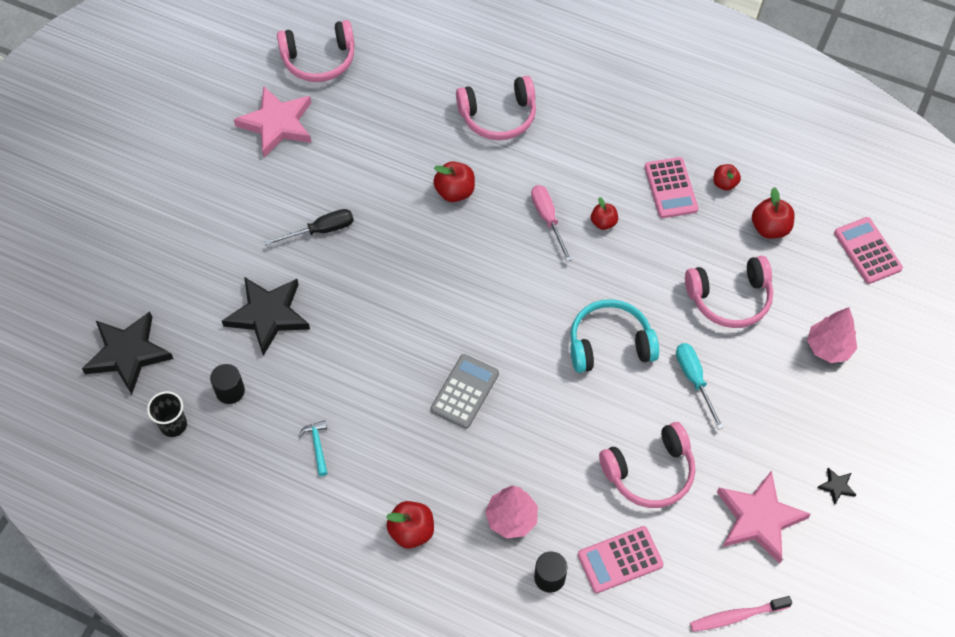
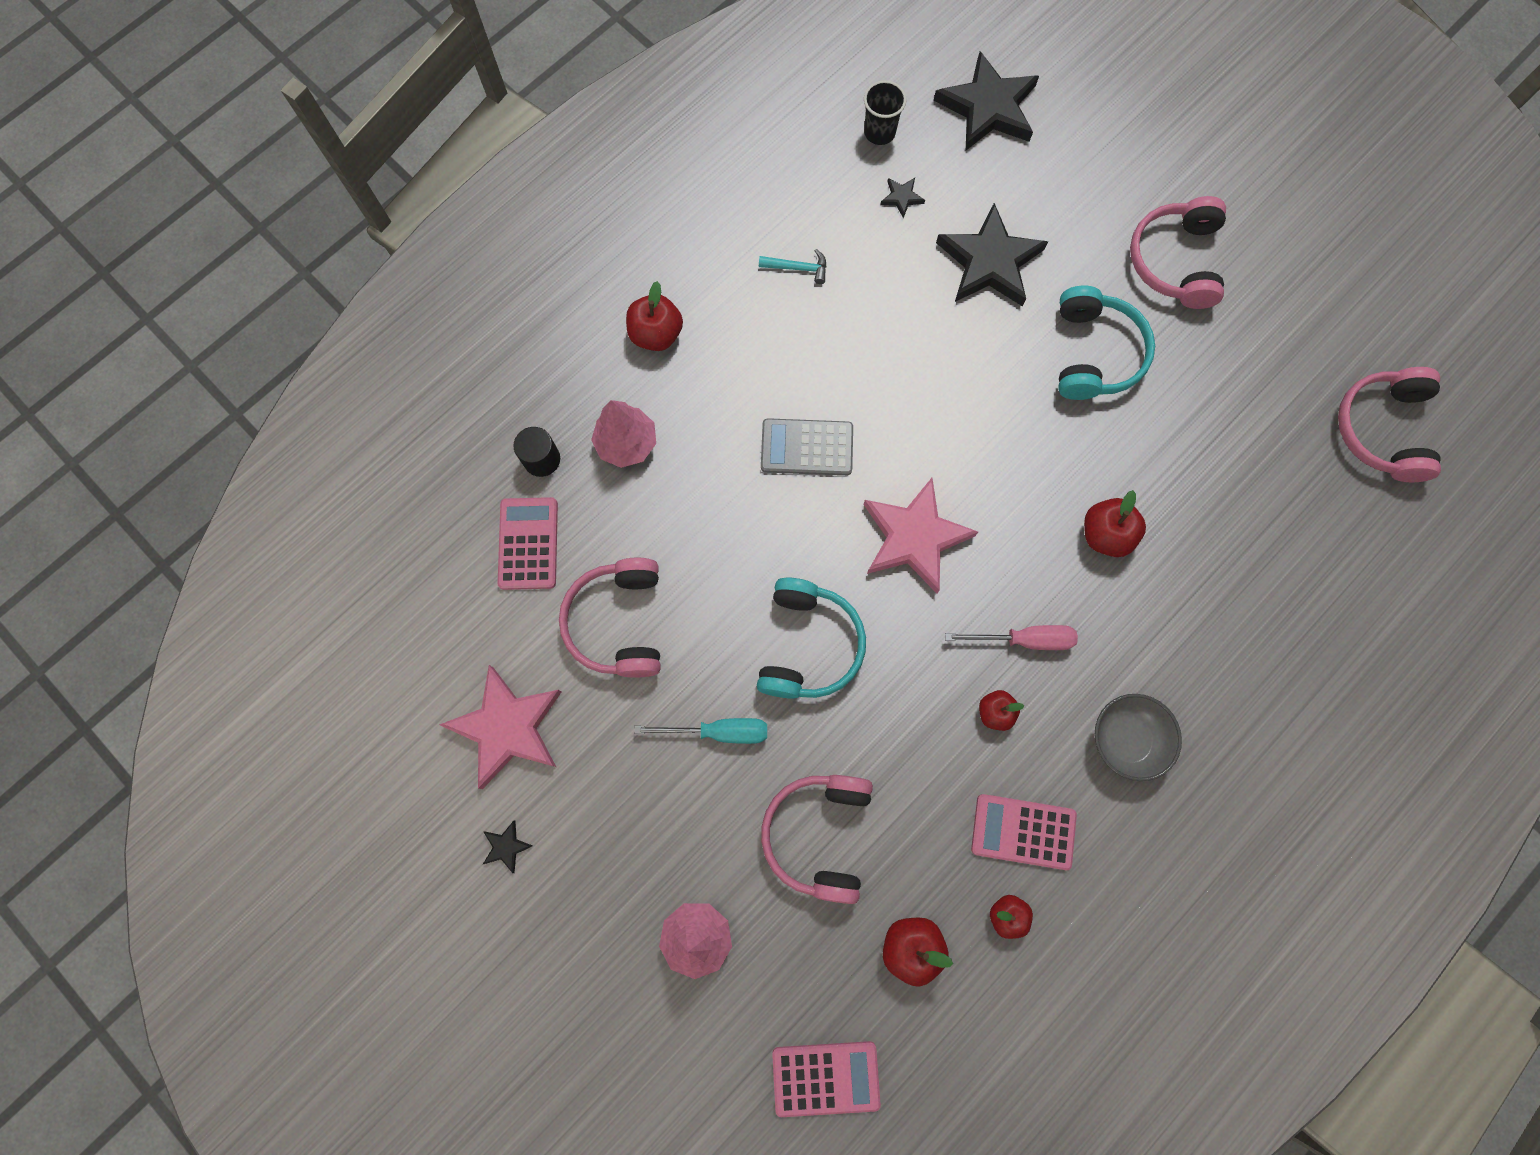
camera: 110 degrees right, 15 degrees up
(230, 391) = (902, 198): black cylinder -> black star
(277, 124) = (1282, 347): pink star -> pink star (914, 537)
(321, 230) = (1094, 353): black screwdriver -> turquoise headphones
(465, 391) = (807, 447): grey calculator -> grey calculator turned 135 degrees clockwise
(498, 116) = (1218, 637): pink headphones -> pink headphones (1175, 261)
(587, 149) = (1126, 739): none -> grey bowl
(736, 616) = (407, 646): pink toothbrush -> none

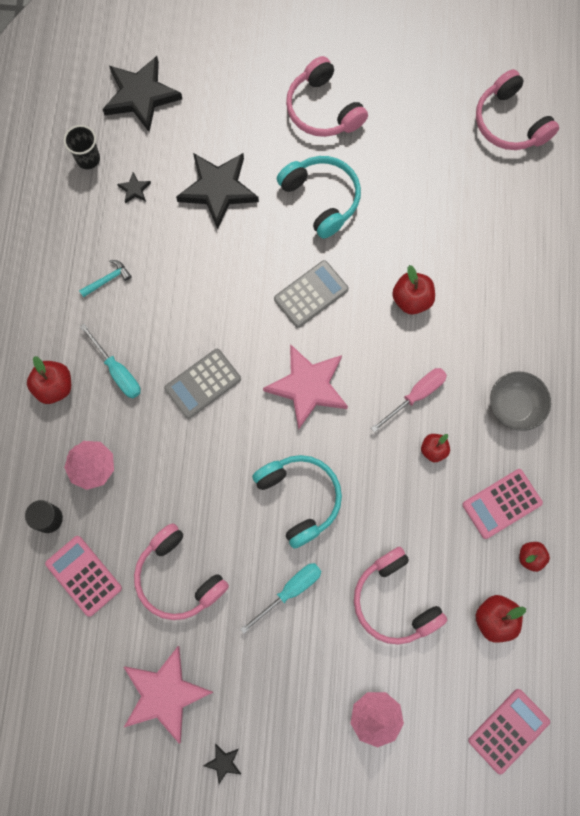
camera: 40 degrees left, 0 degrees up
(731, 367) = (117, 371): none -> turquoise screwdriver
(998, 444) = (311, 294): none -> grey calculator

